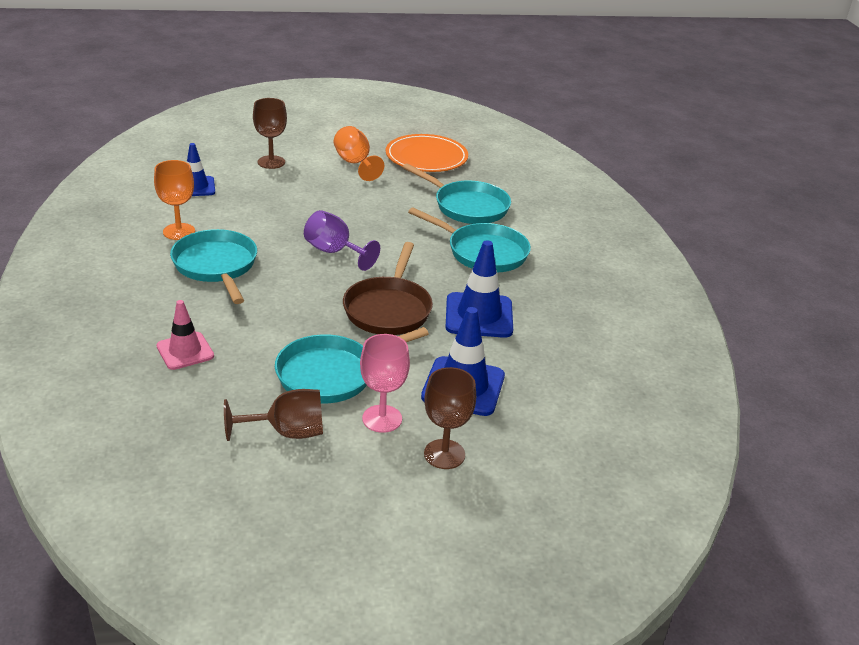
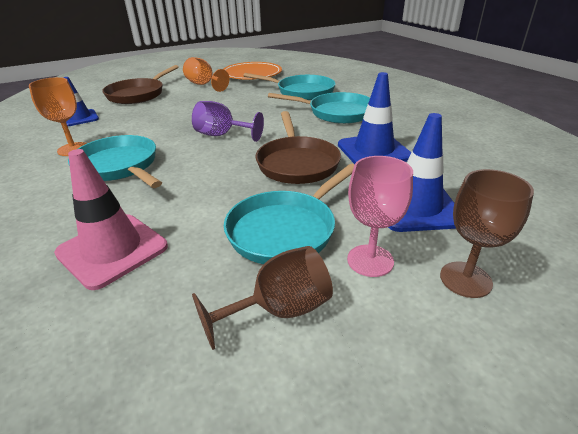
camera: 15 degrees left, 0 degrees up
(185, 351) = (112, 250): pink traffic cone -> pink traffic cone, size x1.53
(271, 162) = (138, 94): brown goblet -> brown pan

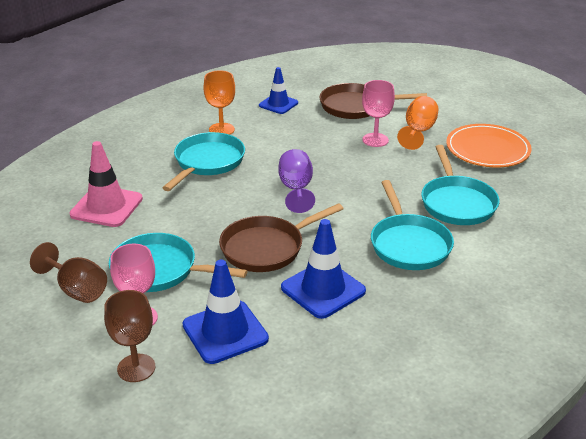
camera: 65 degrees right, 0 degrees up
(194, 97) = (375, 140): none -> pink goblet

